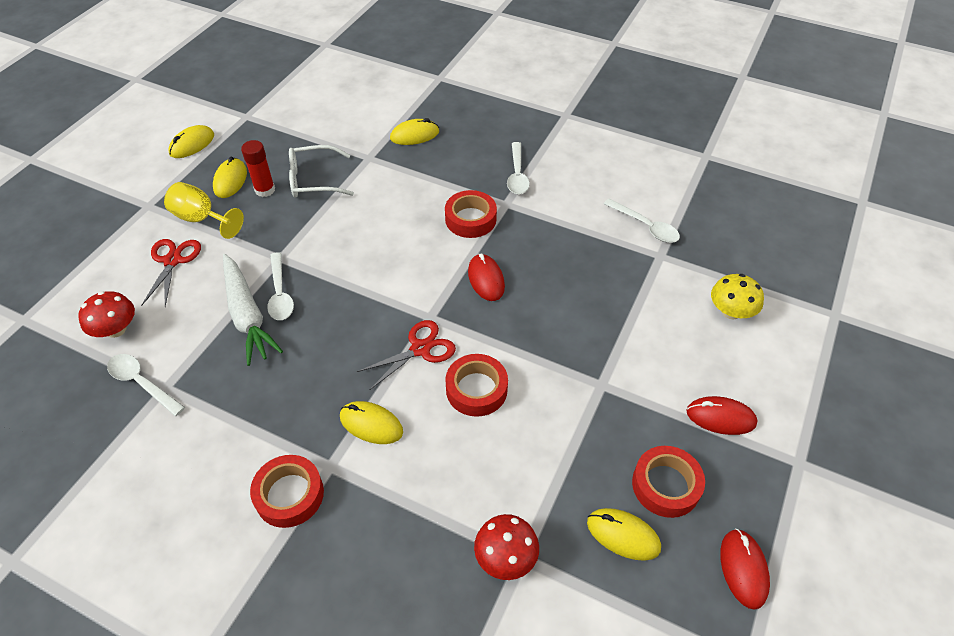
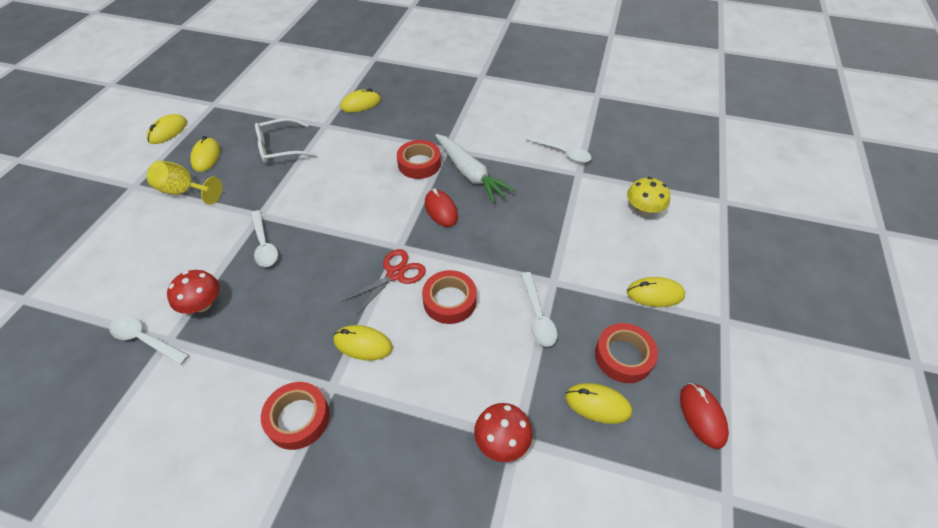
camera: 10 degrees left, 0 degrees up
(116, 329) = (115, 295): red mushroom -> red mushroom (202, 304)
(173, 261) = (162, 229): red scissors -> none
(247, 315) = (236, 266): white carrot -> white carrot (469, 173)
(265, 190) = (238, 161): red glue stick -> none
(517, 175) = (451, 125): white spoon -> white spoon (537, 316)
(720, 417) = (655, 294): red mouse -> yellow mouse

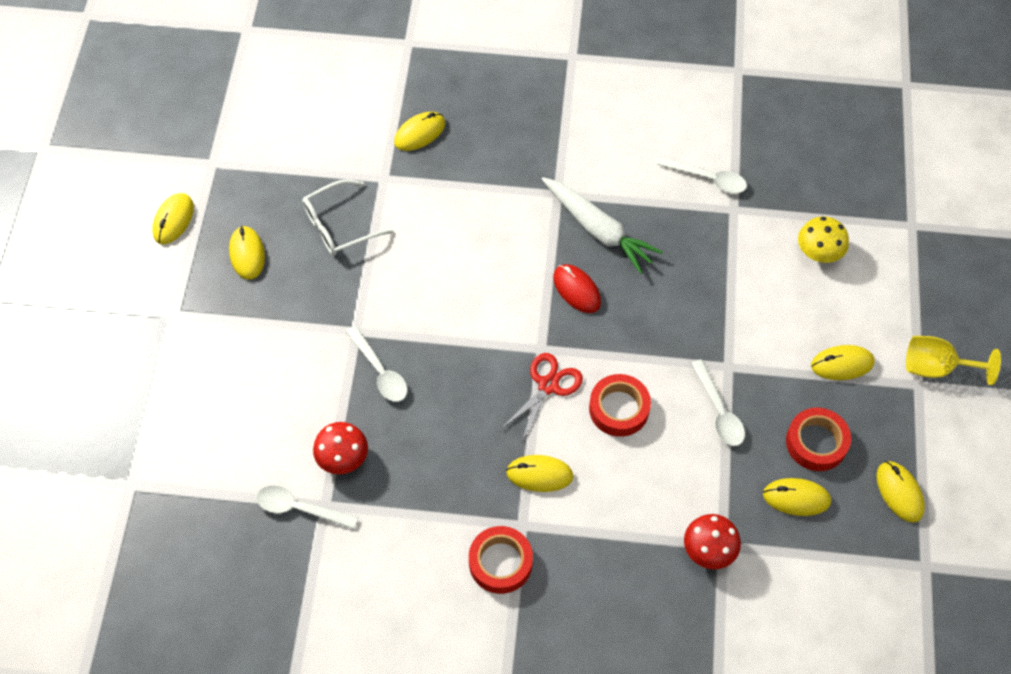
camera: 10 degrees left, 10 degrees up
(184, 191) = (245, 312): yellow goblet -> yellow goblet (936, 367)
(419, 164) = (530, 224): red tape -> none
(702, 416) = (899, 492): red mouse -> yellow mouse

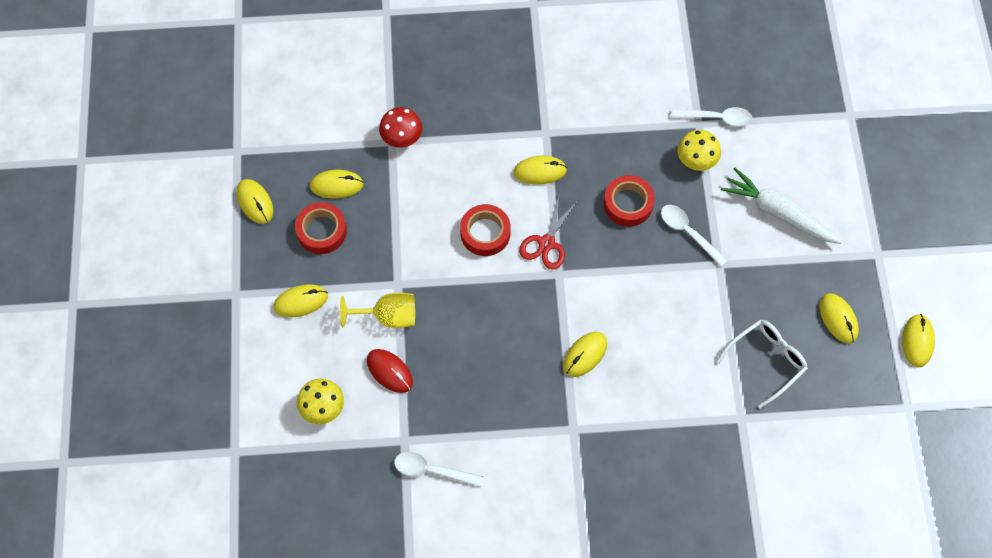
camera: 170 degrees right, 5 degrees up
(343, 458) = (696, 160): red mushroom -> yellow mushroom
(419, 133) = (721, 475): yellow mouse -> yellow mouse (585, 355)
(500, 562) = (556, 104): red tape -> red tape (628, 204)
(576, 290) = (538, 333): red mouse -> red mouse (389, 371)
(598, 229) = (529, 397): white carrot -> white carrot (778, 212)
(719, 411) = (402, 244): white spoon -> none
(936, 367) = (219, 312): yellow goblet -> yellow goblet (388, 316)

